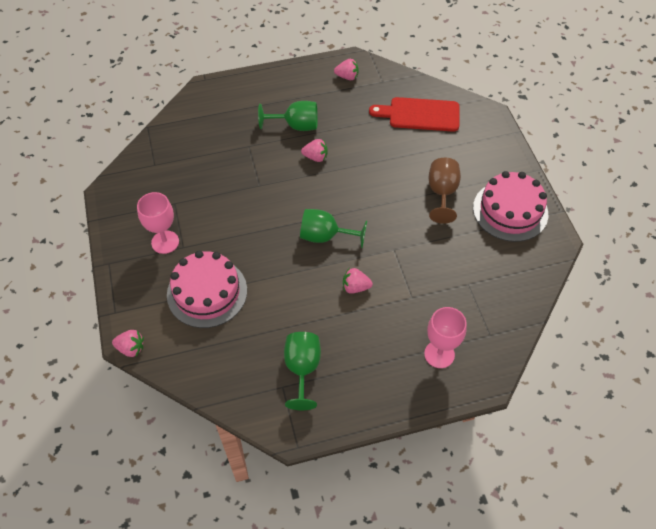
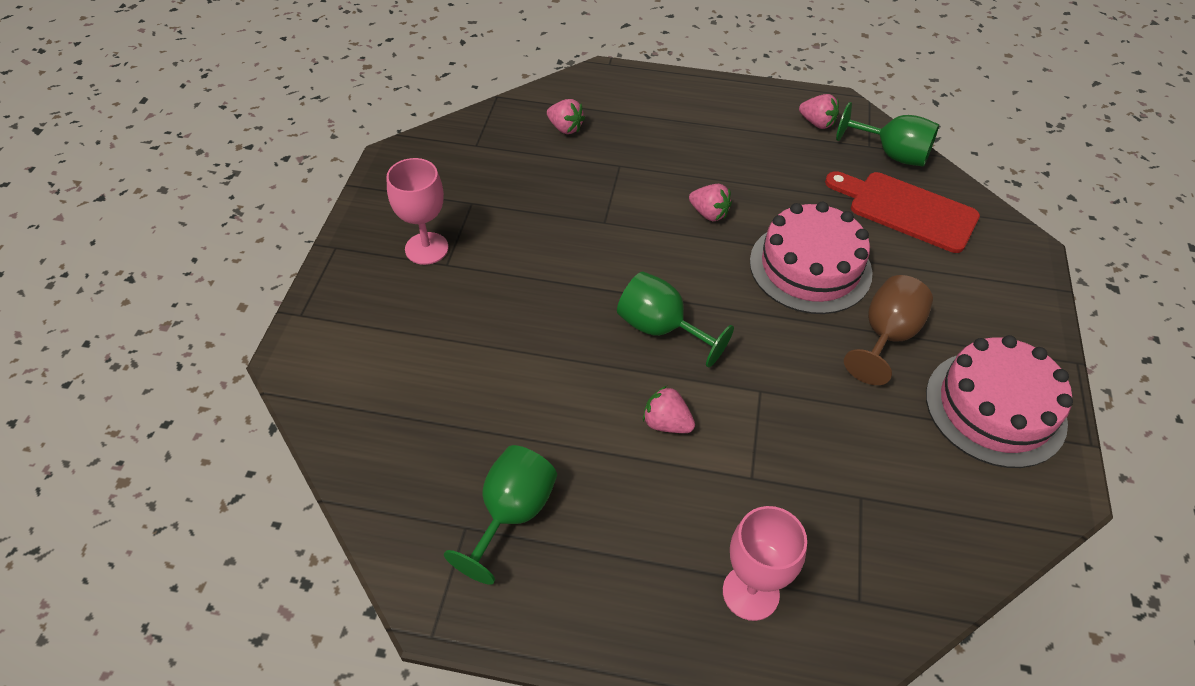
camera: 25 degrees right, 5 degrees down
(131, 348) = (289, 372): pink strawberry -> pink strawberry (565, 128)
(207, 292) = (440, 339): pink cake -> pink cake (810, 267)
(296, 126) = (704, 162): green goblet -> green goblet (892, 154)

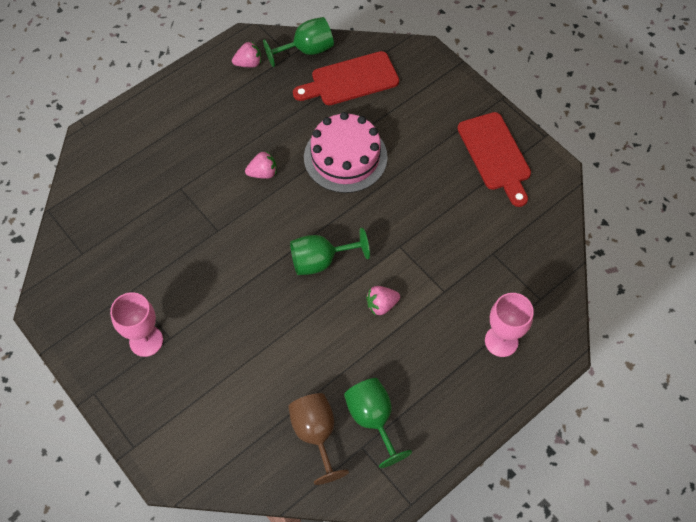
camera: 50 degrees left, 10 degrees up
(565, 128) = (119, 193): pink strawberry -> none
(886, 336) = (418, 162): brown goblet -> brown goblet (316, 434)
(995, 408) = (495, 155): pink cake -> red cutting board

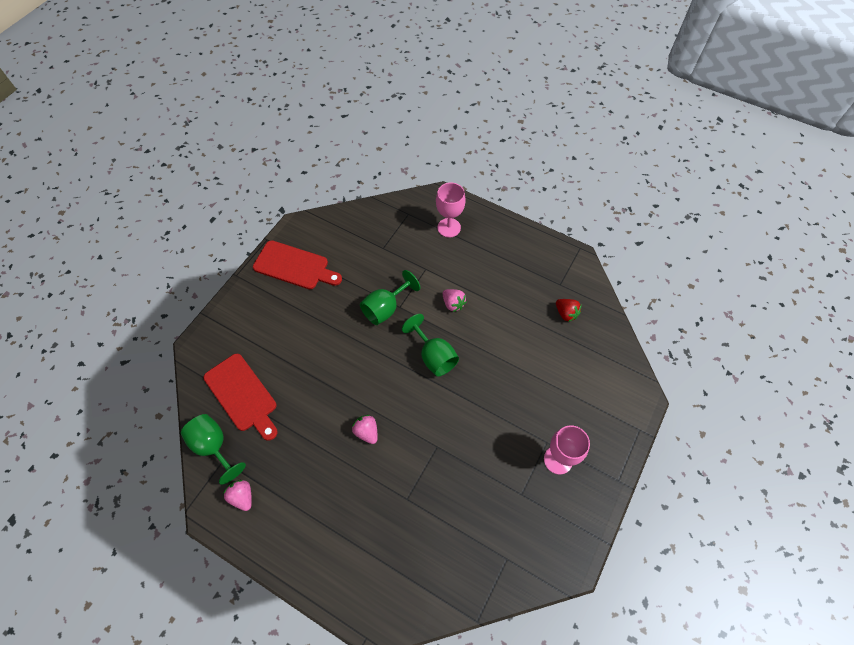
camera: 110 degrees left, 0 degrees up
(316, 434) = (566, 313): brown goblet -> red strawberry
(345, 157) = (329, 371): pink cake -> none
(373, 419) = (538, 284): green goblet -> green goblet (385, 308)
(495, 155) = (294, 266): red cutting board -> red cutting board turned 60 degrees clockwise

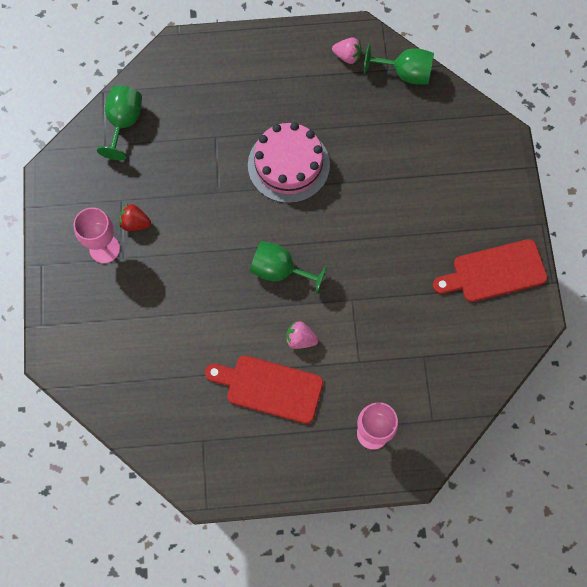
camera: 145 degrees right, 10 degrees up
(242, 395) = (422, 125): red cutting board -> red cutting board (269, 388)
(367, 432) = (288, 165): pink strawberry -> pink cake
(385, 308) = (364, 288): green goblet -> green goblet (124, 123)
(566, 313) = (176, 407): red strawberry -> red strawberry (135, 223)

